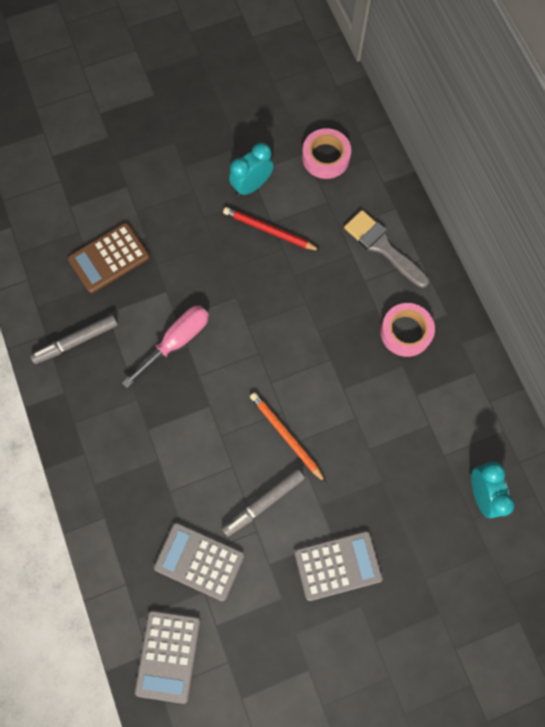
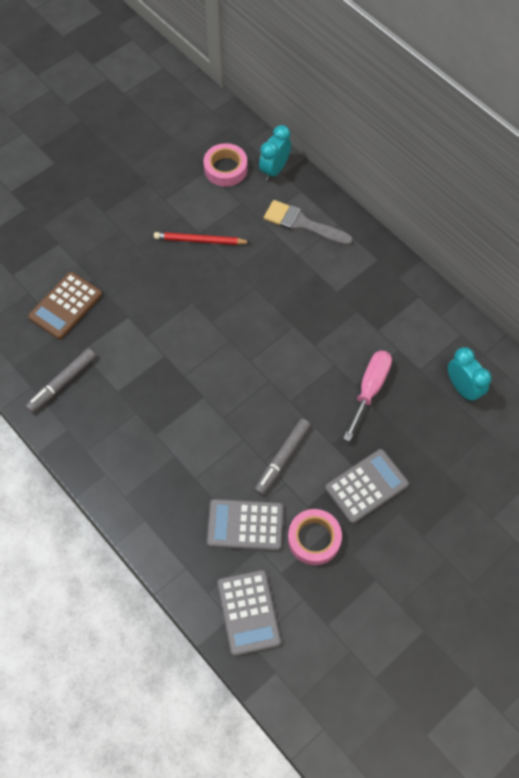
camera: 20 degrees left, 10 degrees down
(177, 341) = (154, 353): pink screwdriver -> pink screwdriver (369, 389)
(252, 185) = (170, 210): turquoise clock -> turquoise clock (274, 170)
(286, 436) = (280, 398): orange pencil -> none
(406, 332) = (349, 284): pink tape -> pink tape (314, 539)

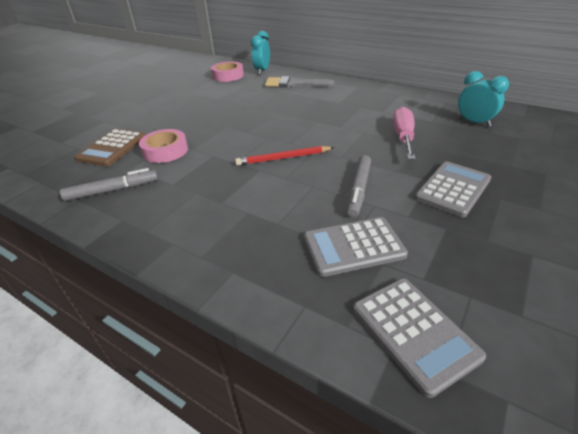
camera: 15 degrees left, 25 degrees down
(62, 383) = (112, 190): grey marker -> grey marker turned 135 degrees counterclockwise
(200, 240) = (221, 101): red pencil -> red pencil (283, 158)
(314, 539) = (436, 238): pink tape -> pink tape (165, 151)

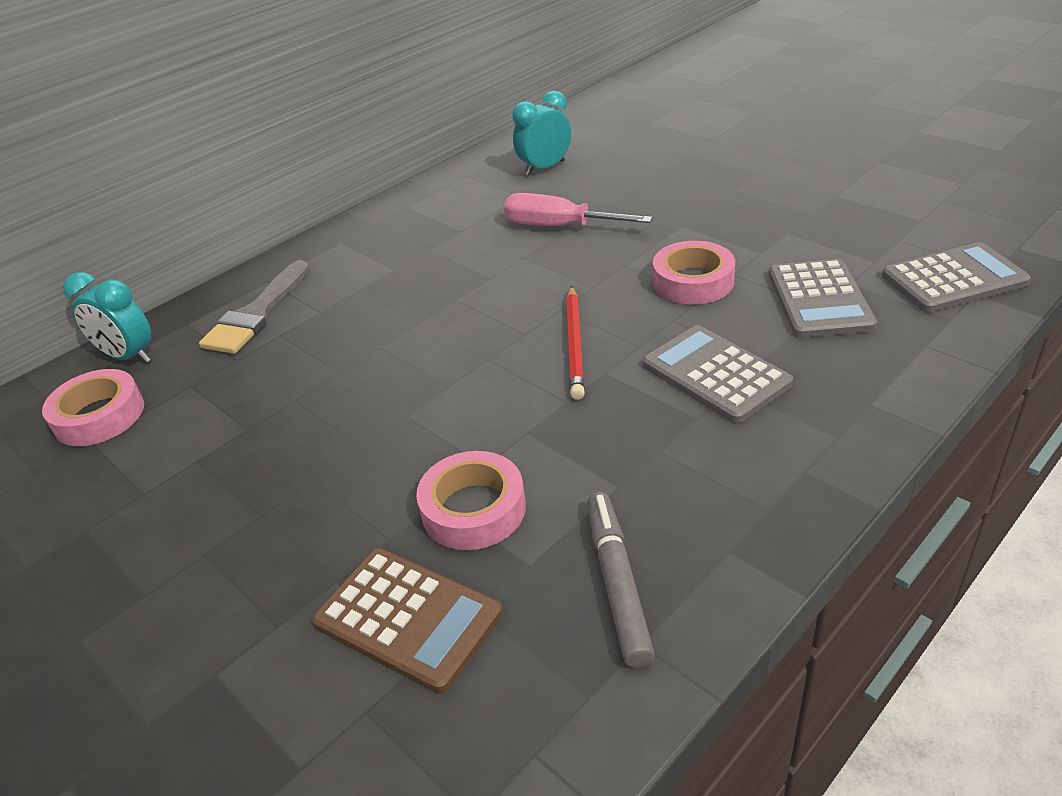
camera: 75 degrees left, 0 degrees up
(358, 190) = (693, 281): grey marker -> pink tape
(453, 189) = (708, 214): grey calculator -> grey calculator (715, 374)

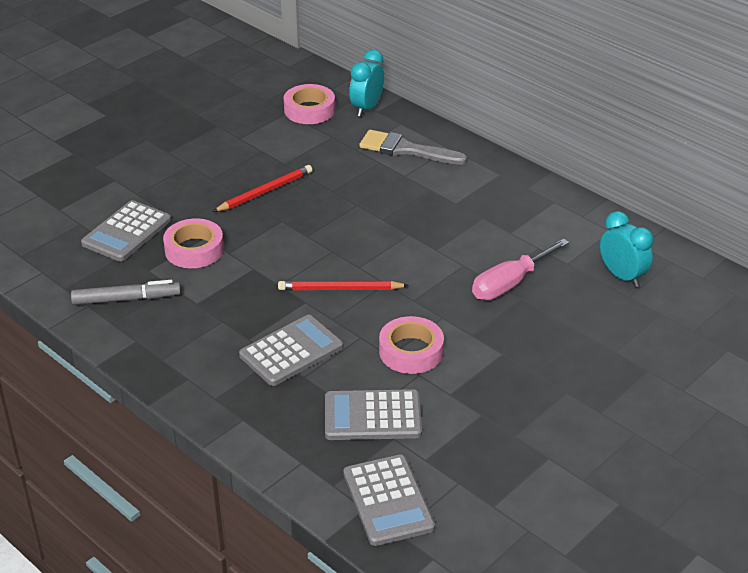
camera: 85 degrees right, 0 degrees up
(322, 442) = (265, 192): none -> red pencil
(408, 618) = (127, 232): brown calculator -> grey calculator
(559, 226) = (509, 284): pink screwdriver -> pink screwdriver turned 150 degrees counterclockwise

